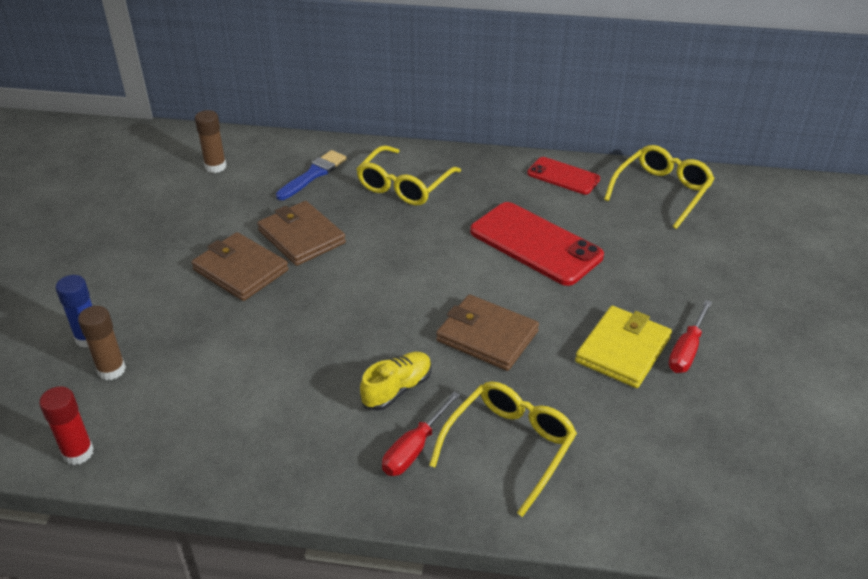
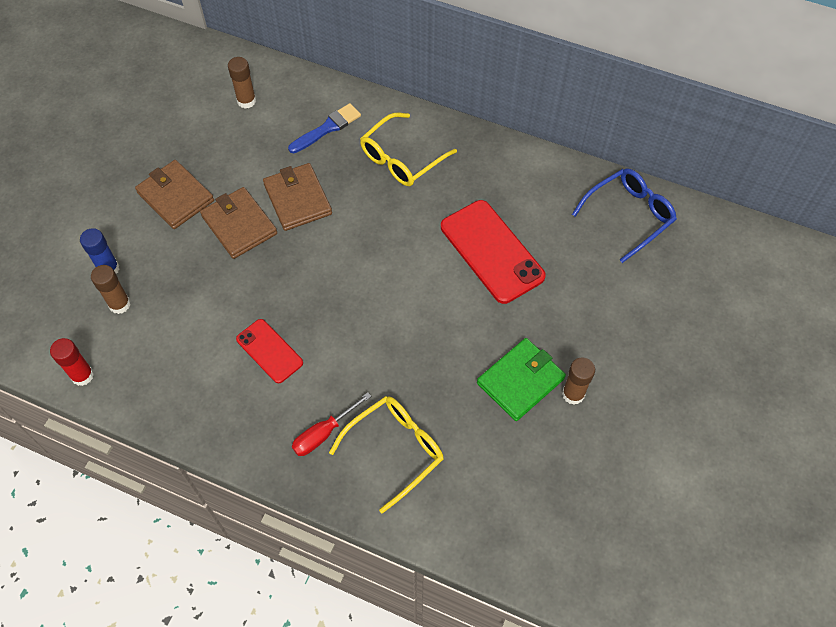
camera: 15 degrees right, 20 degrees up
(397, 389) = (328, 375): yellow shoe -> none
(487, 336) = (415, 340): brown wallet -> brown wallet (175, 197)
(563, 176) = (547, 177): red phone -> red phone (269, 351)
(623, 350) = (520, 381): yellow wallet -> green wallet
(661, 192) = (628, 216): yellow glasses -> blue glasses
(686, 350) = (573, 394): red screwdriver -> brown glue stick

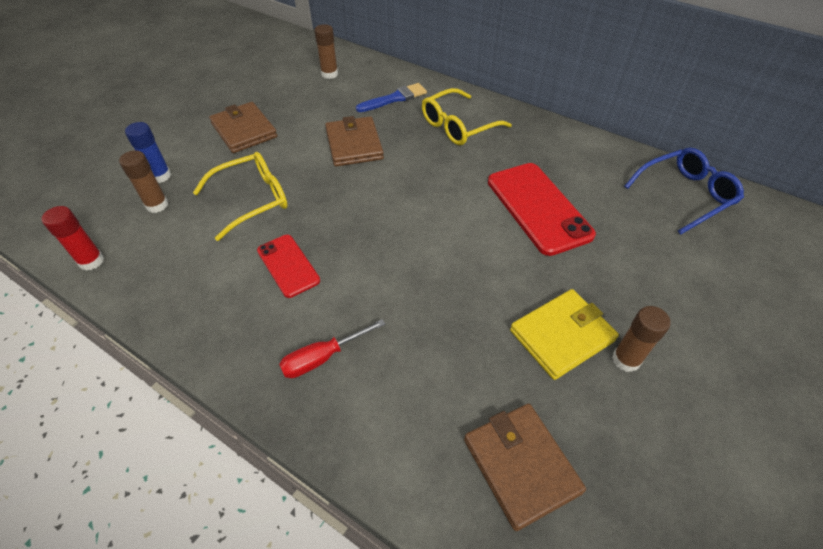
camera: 10 degrees right, 10 degrees down
(239, 225) = (294, 157): brown wallet -> brown wallet (521, 465)
(395, 450) = (401, 390): yellow glasses -> yellow glasses (251, 200)
(520, 381) = (562, 335): green wallet -> yellow wallet

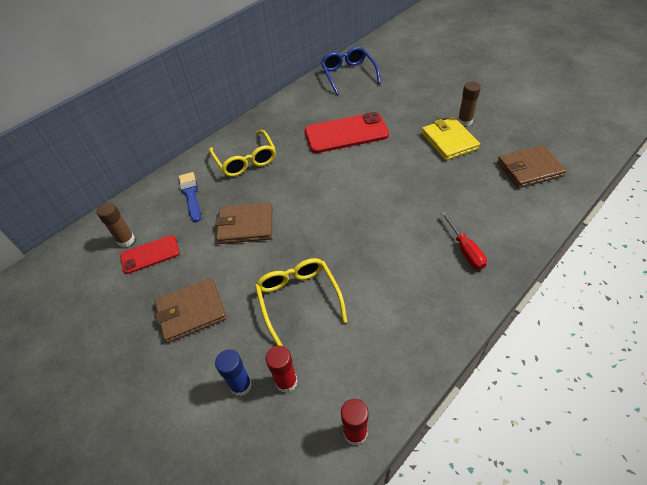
camera: 75 degrees left, 0 degrees up
(157, 205) = (286, 382): brown glue stick -> red glue stick
(288, 265) = (380, 271): red phone -> red phone (150, 254)

